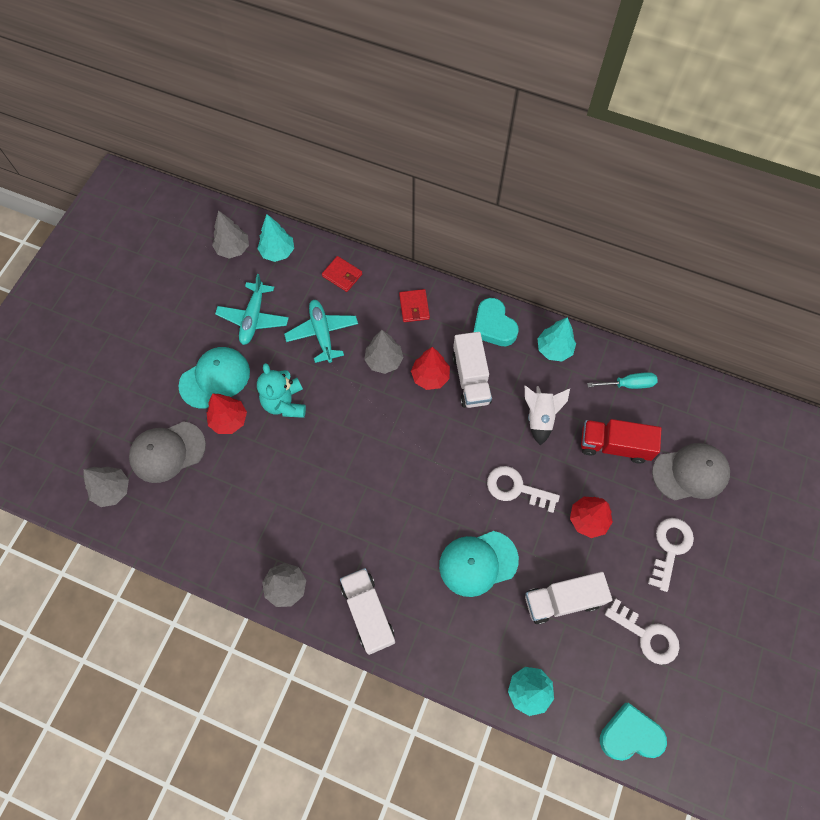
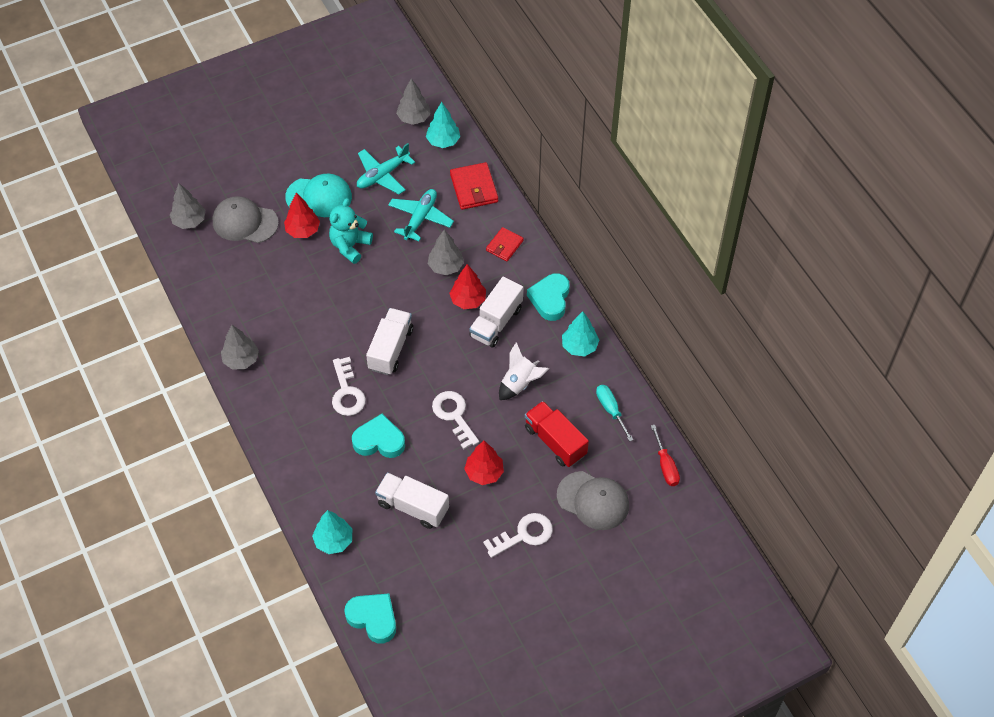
camera: 40 degrees right, 10 degrees down
(342, 275) = (474, 188): red wallet -> red wallet, size x1.55
(368, 613) = (277, 415): white truck -> white truck (391, 349)
(478, 563) = (379, 441): turquoise cap -> turquoise heart
(628, 384) = (611, 410): turquoise screwdriver -> turquoise screwdriver turned 150 degrees counterclockwise
(647, 635) = (448, 573): white key -> white key (347, 392)
(711, 398) = (665, 465): none -> red screwdriver

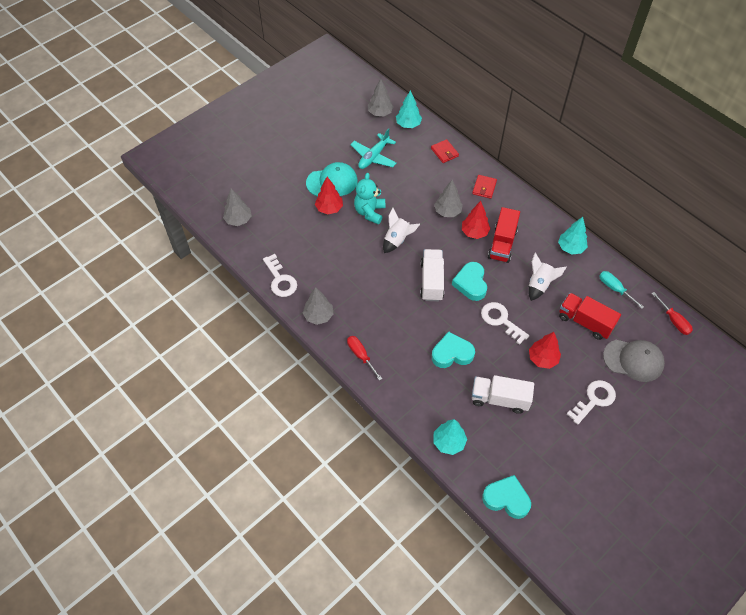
camera: 15 degrees left, 0 degrees up
(245, 222) = (282, 212): grey cap -> none
(272, 418) = (361, 356): none -> red screwdriver
(347, 392) = (411, 322): white key -> white key (280, 280)
(370, 288) = (397, 240): none -> white rocket
(420, 218) = (414, 181): turquoise plane -> none
(474, 188) = (444, 152): red wallet -> red wallet, size x0.64
(496, 322) = (502, 244): white truck -> red truck
(550, 299) = (534, 218): turquoise heart -> turquoise heart (471, 283)

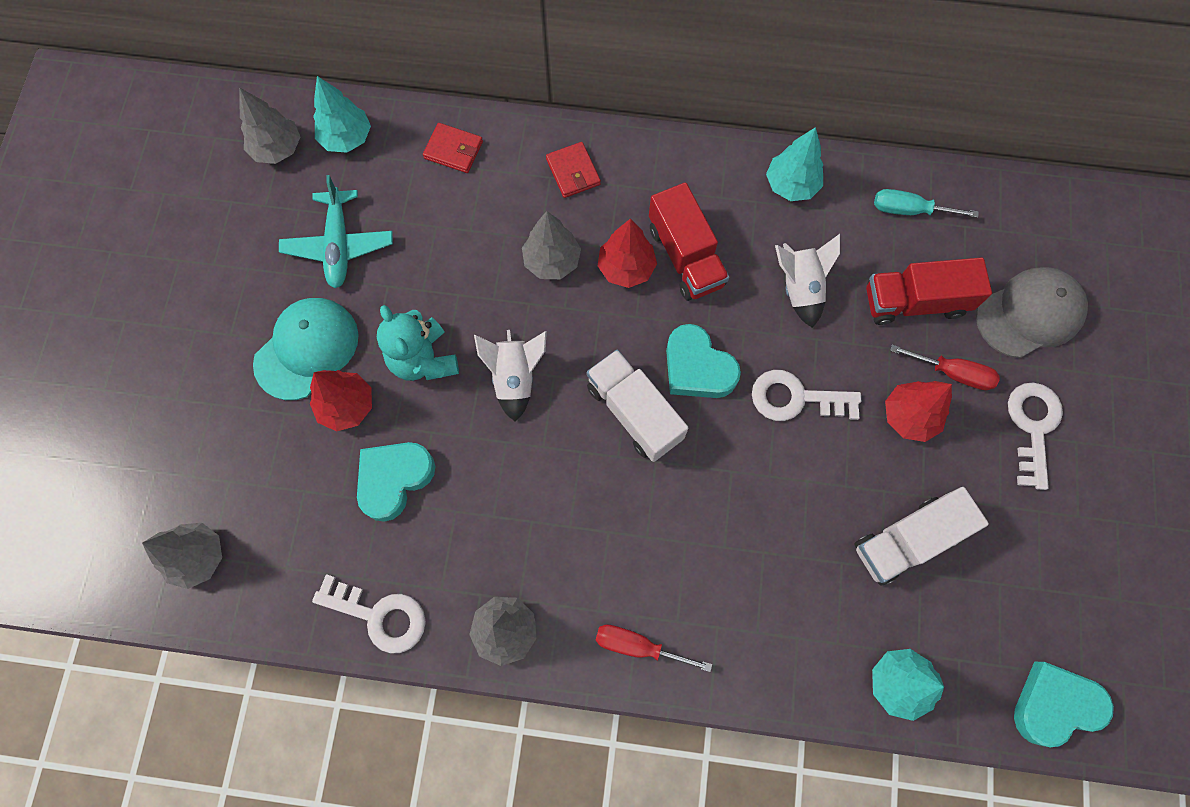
camera: 40 degrees left, 15 degrees up
(452, 353) = (773, 520): turquoise heart -> turquoise heart (394, 479)
(673, 320) = (1027, 202): red screwdriver -> red screwdriver (952, 373)

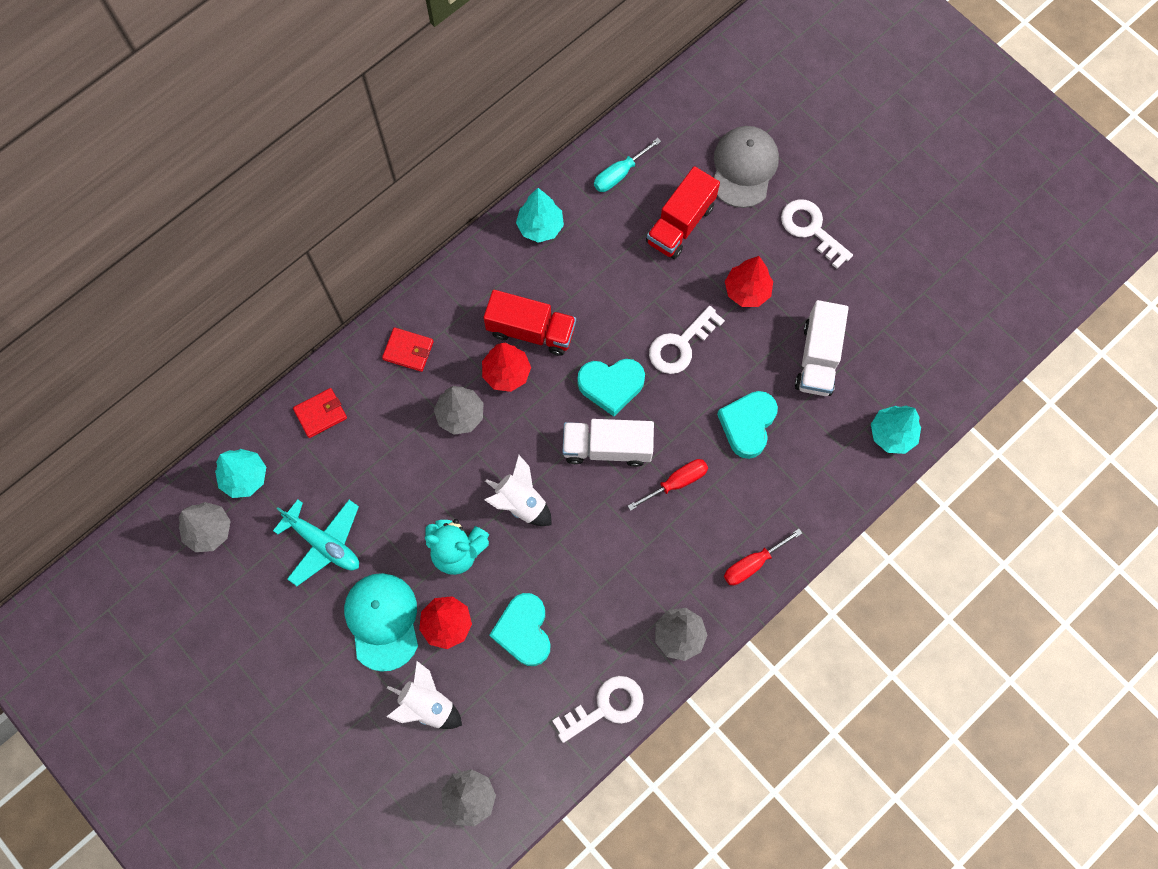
camera: 50 degrees left, 0 degrees up
(799, 288) = (613, 281): white rocket -> white rocket (427, 704)
(952, 373) = (742, 243): red screwdriver -> red screwdriver (676, 482)
(1054, 704) = (969, 361): turquoise heart -> turquoise heart (747, 425)

